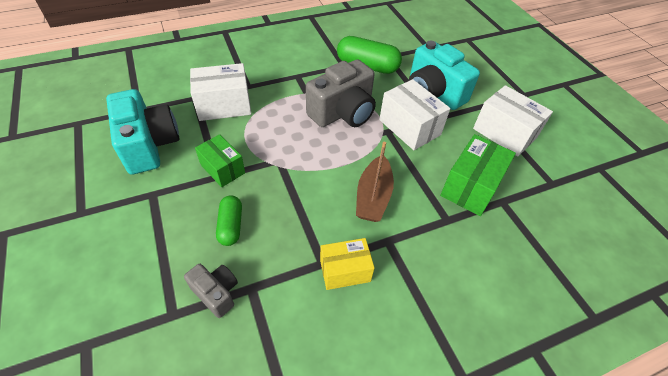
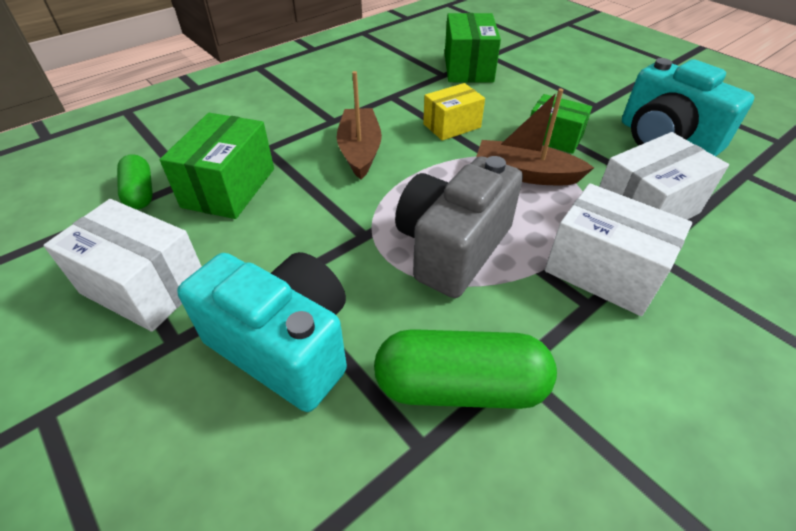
camera: 165 degrees right, 5 degrees down
(216, 293) = (468, 68): grey camera -> green box
(231, 226) = (495, 100): green capsule -> green capsule (140, 193)
(269, 144) = (526, 174): none -> brown boat
(345, 271) = (368, 95): yellow box -> yellow box (452, 126)
(409, 127) = (327, 251): white box -> white box (603, 271)

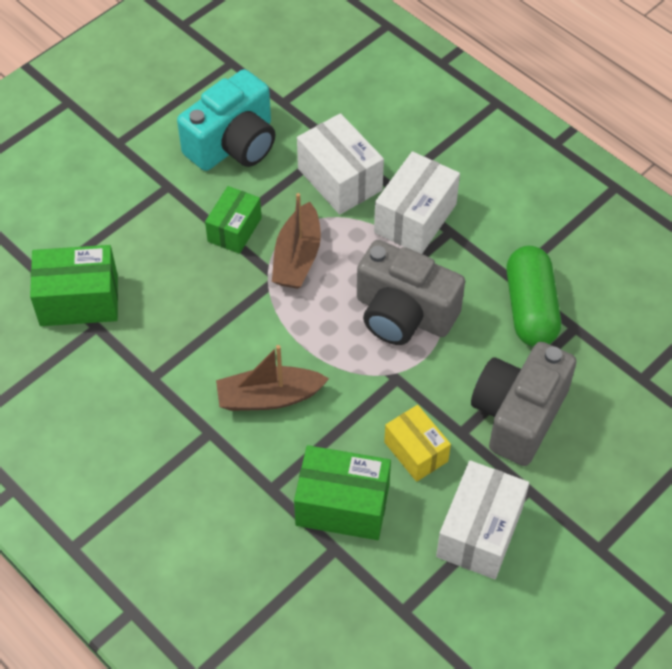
camera: 95 degrees left, 10 degrees up
(140, 193) = (359, 587): green capsule -> none
(284, 346) = (518, 415): turquoise camera -> grey camera
(452, 126) = (216, 316): yellow box -> yellow box (416, 452)

